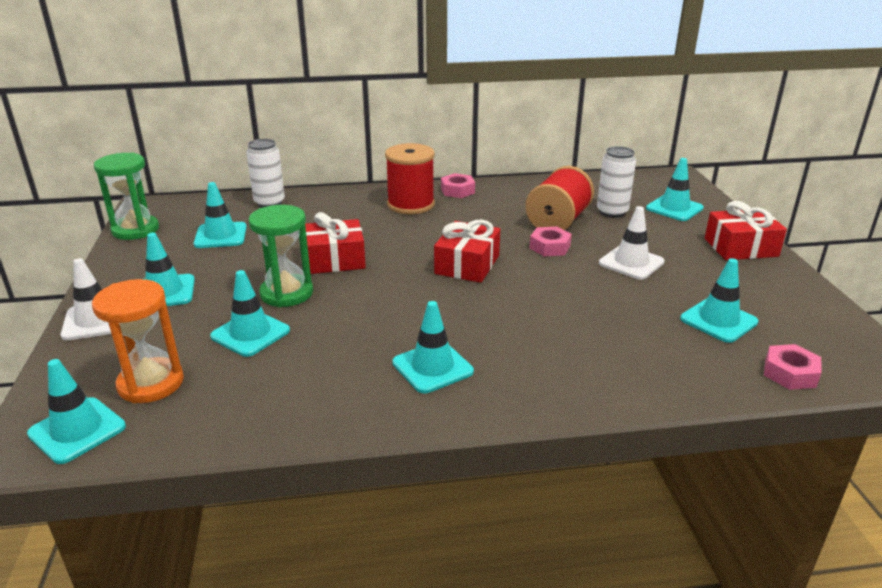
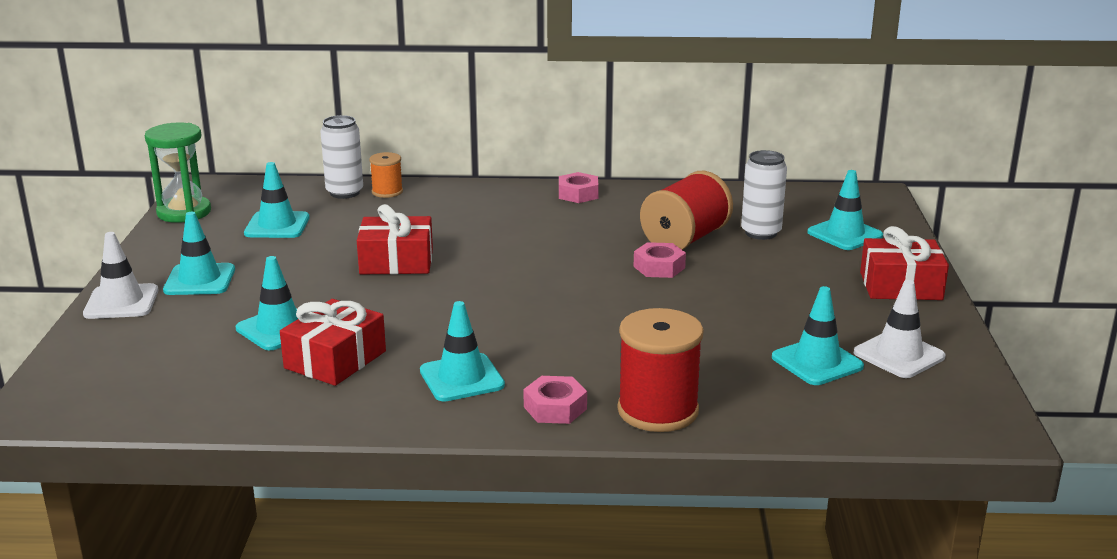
camera: 10 degrees right, 5 degrees down
(77, 430) = (83, 399): turquoise traffic cone -> none
(151, 383) = (164, 366): orange hourglass -> none
(286, 293) = (331, 292): green hourglass -> none
(304, 199) = (387, 192): none -> orange spool
(411, 205) = (512, 206): red spool -> red spool (658, 410)
(467, 264) = (549, 279): red gift -> red gift (335, 360)
(631, 263) = (749, 292): white traffic cone -> white traffic cone (899, 355)
(790, 373) = (865, 421): pink nut -> pink nut (555, 408)

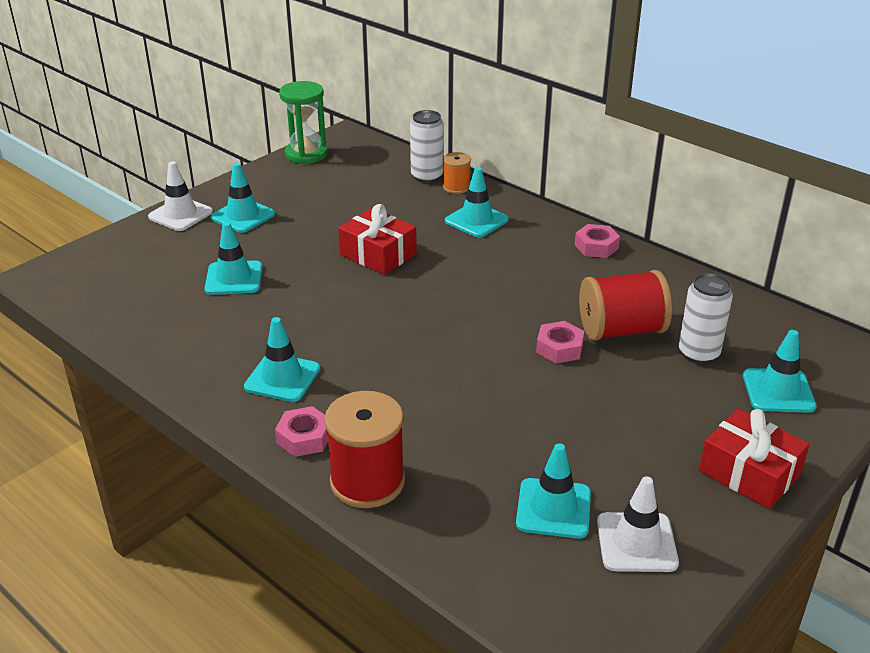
camera: 40 degrees right, 10 degrees up
(277, 225) = (346, 189): turquoise traffic cone -> turquoise traffic cone (476, 220)
(335, 360) = (231, 321): red gift -> none

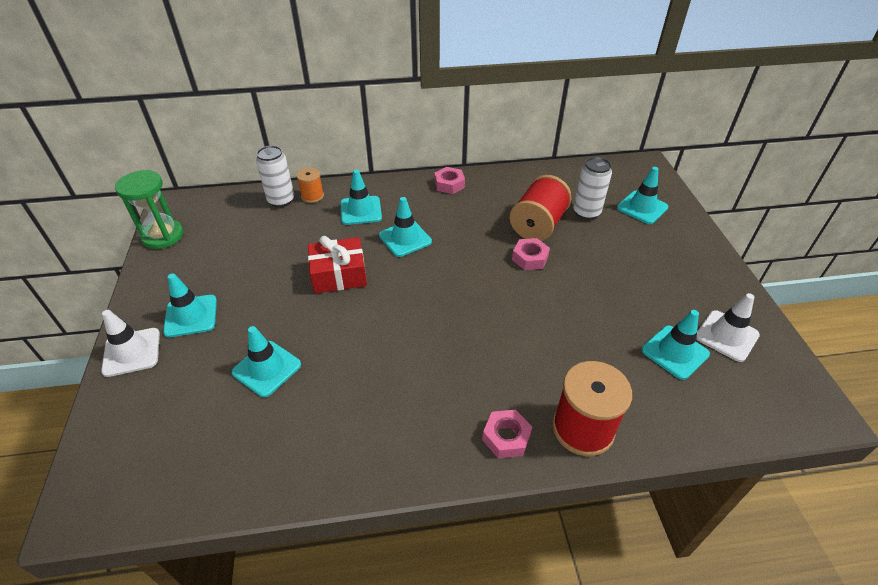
camera: 50 degrees left, 10 degrees up
(282, 378) = (425, 410): turquoise traffic cone -> turquoise traffic cone (405, 238)
(749, 473) = (698, 258): red gift -> none

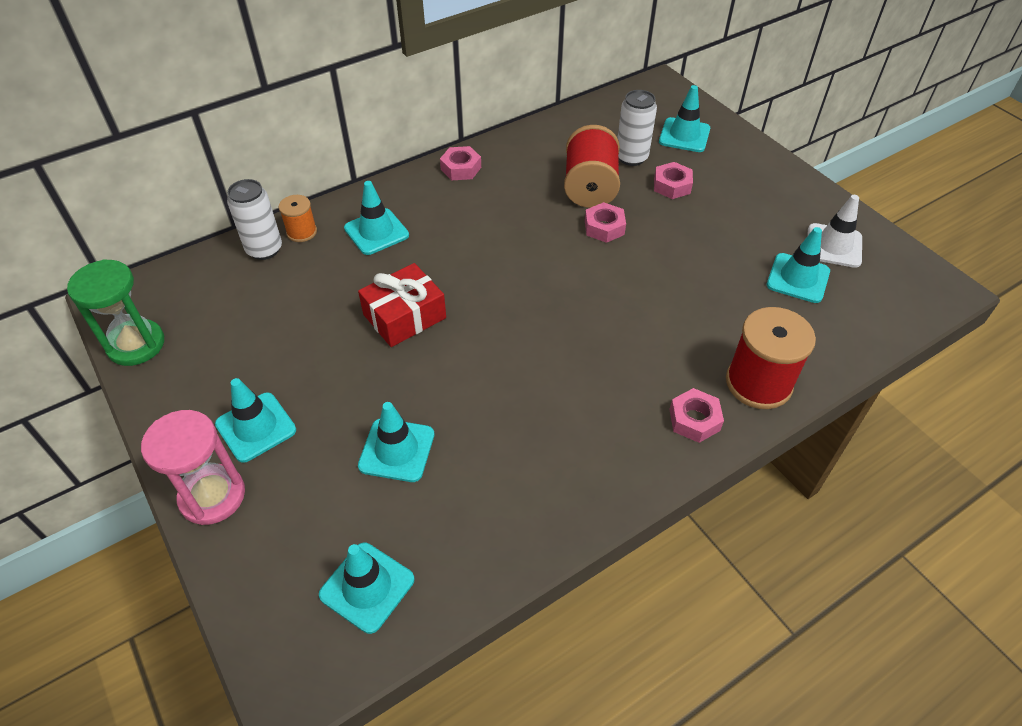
camera: 25 degrees left, 5 degrees up
(132, 352) = (212, 496): white traffic cone -> pink hourglass
(405, 238) = (453, 249): turquoise traffic cone -> turquoise traffic cone (367, 587)
(607, 243) = (672, 185): none -> pink nut

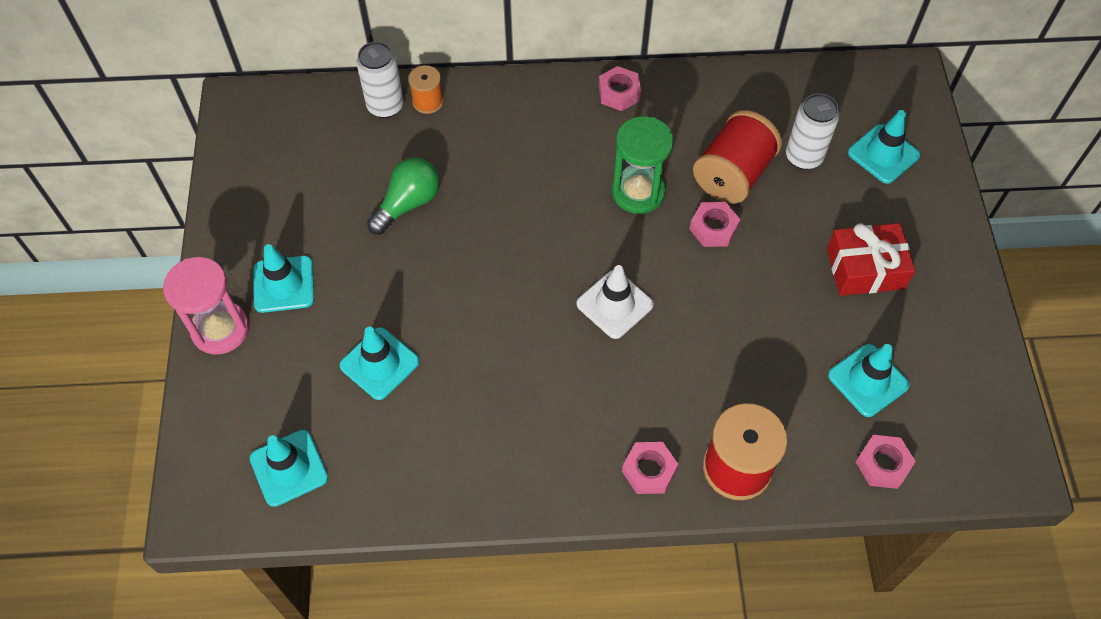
camera: 30 degrees right, 10 degrees up
(136, 344) = (233, 157): green hourglass -> green hourglass (638, 192)
(336, 312) = (408, 203): none -> green light bulb
(376, 232) = (494, 132): turquoise traffic cone -> none
(404, 316) = (464, 236): red gift -> red gift (865, 269)
(672, 185) = (821, 211): pink nut -> pink nut (882, 464)
(833, 246) = (938, 363): white traffic cone -> white traffic cone (614, 304)

